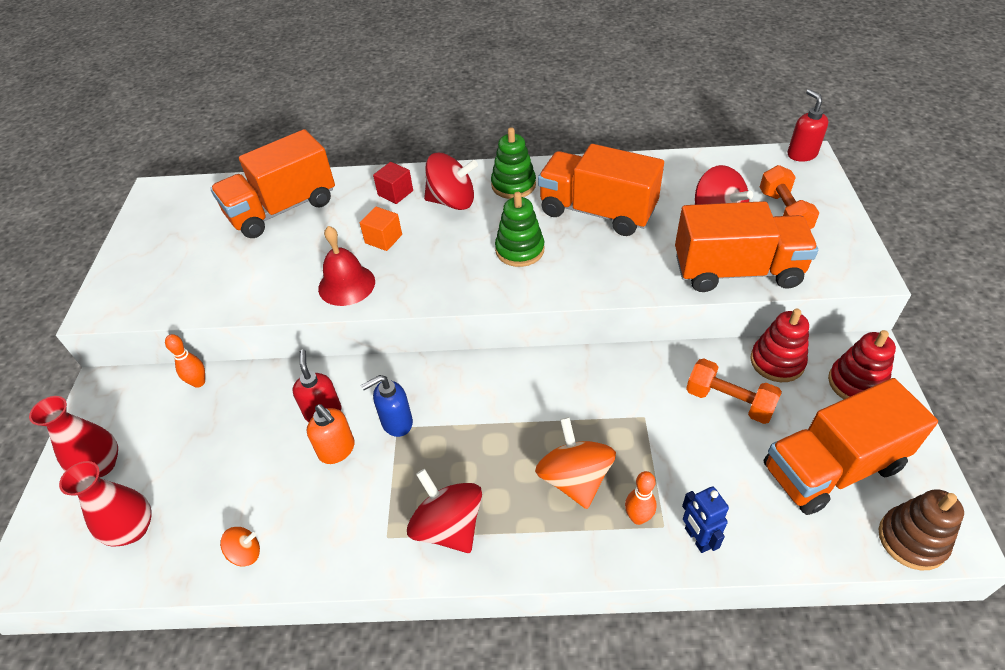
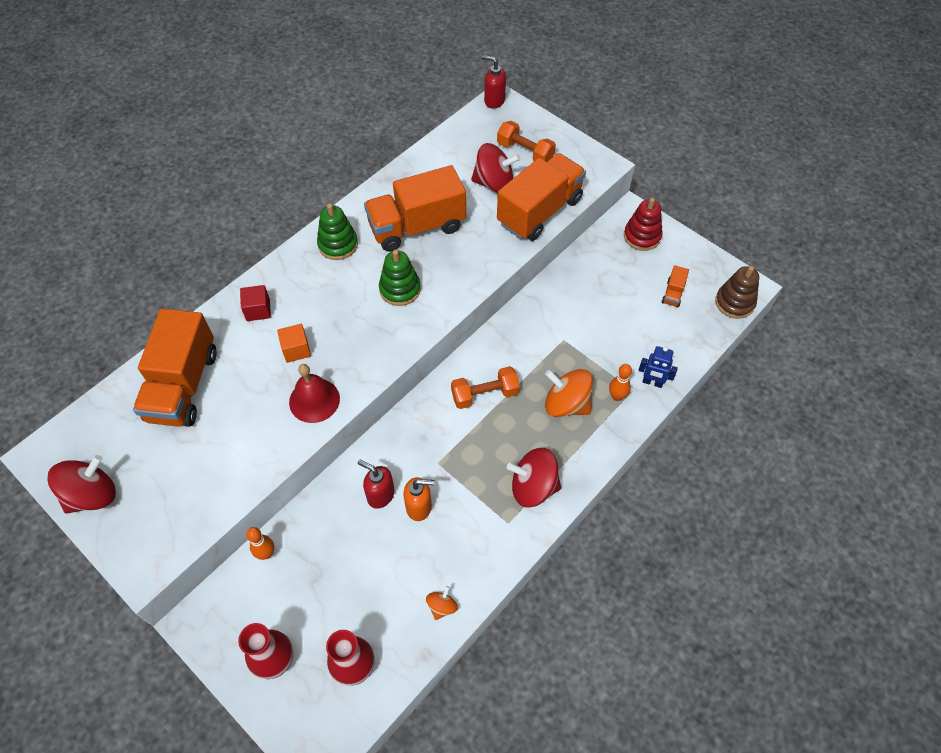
camera: 50 degrees left, 10 degrees up
(396, 423) = (434, 460): blue soap dispenser -> none
(452, 201) = (309, 287): red spinning top -> red spinning top (92, 495)
(729, 401) = (595, 295): orange dumbbell -> orange dumbbell (485, 394)
(777, 362) = (595, 253): red stacking toy -> none
(832, 467) = (673, 293): orange truck -> orange truck, size x0.41

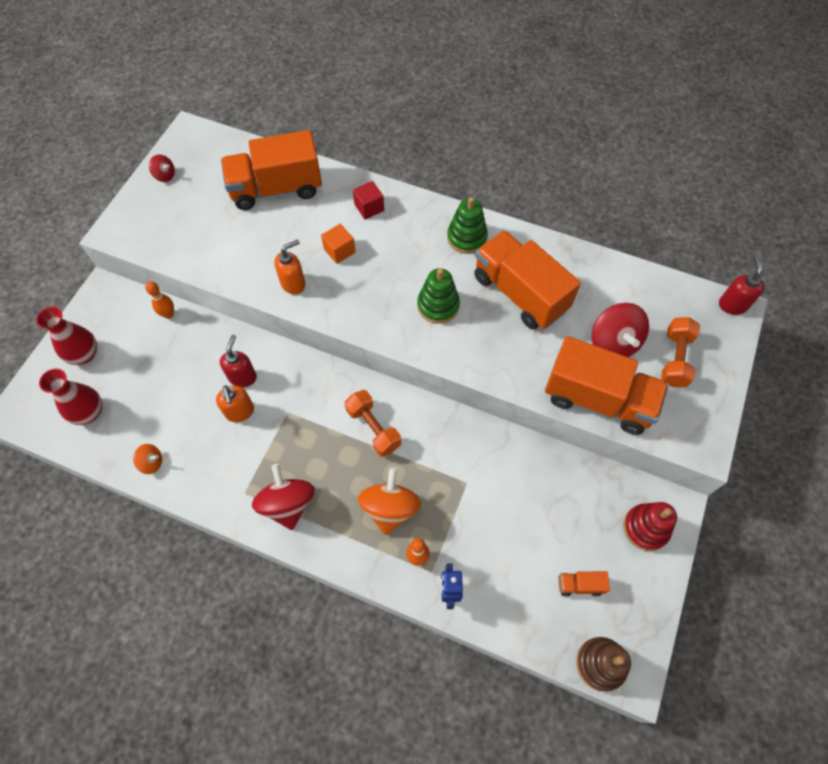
camera: 70 degrees right, 5 degrees up
(92, 495) = (165, 175): red spinning top -> red spinning top, size x0.51
(314, 400) = (293, 283): red bell -> orange soap dispenser

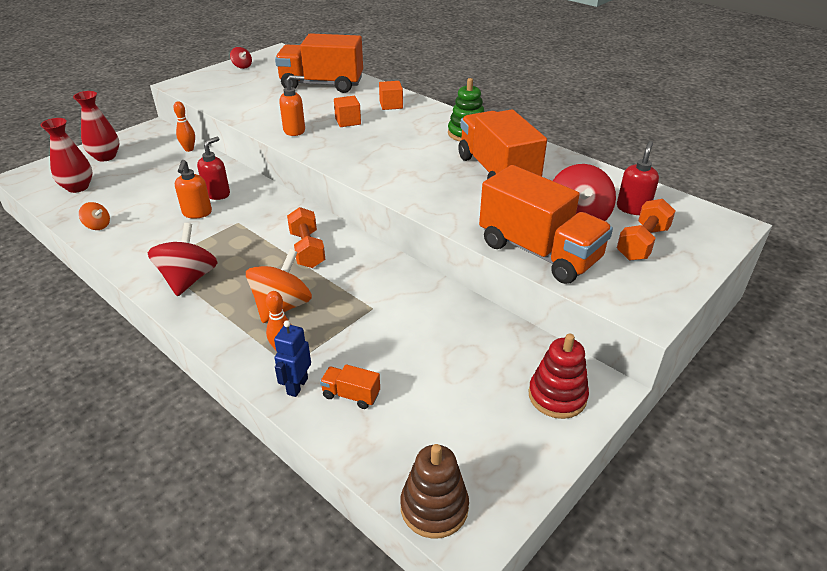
camera: 20 degrees right, 25 degrees down
(369, 207) = (391, 105): red cube -> orange cube
(438, 305) = (413, 164): green stacking toy -> none
(580, 585) = (449, 424): orange truck -> orange truck (351, 395)
(732, 305) = (727, 220): red soap dispenser -> red soap dispenser (632, 208)

